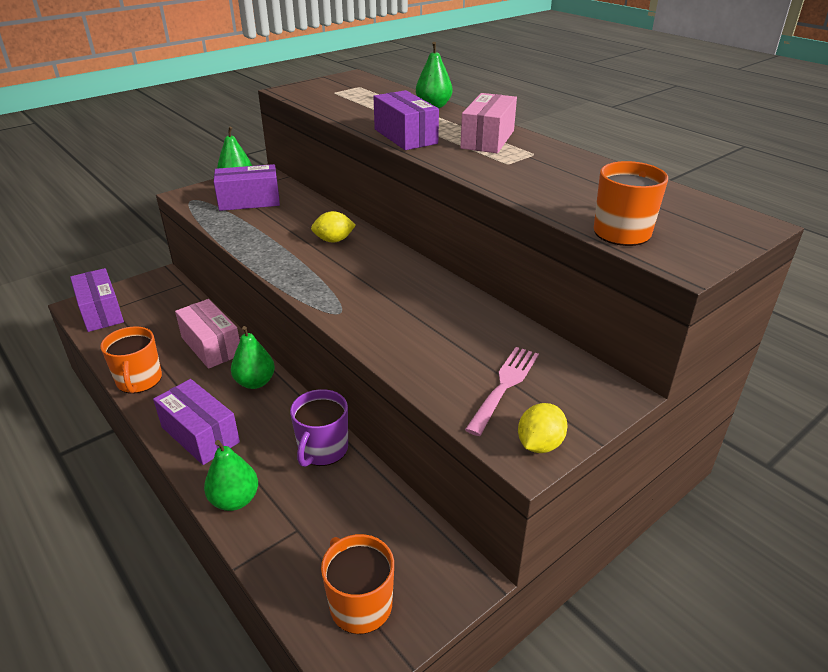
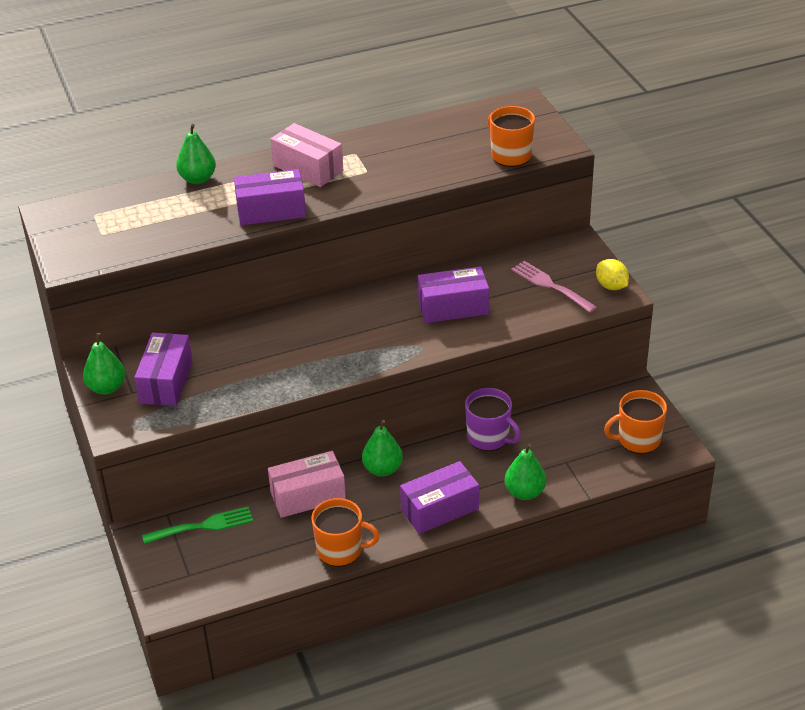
camera: 70 degrees left, 5 degrees up
(101, 312) = (191, 584): purple box -> purple box (453, 307)
(170, 302) = (203, 526): none -> green fork
(334, 240) = (294, 333): yellow lemon -> none

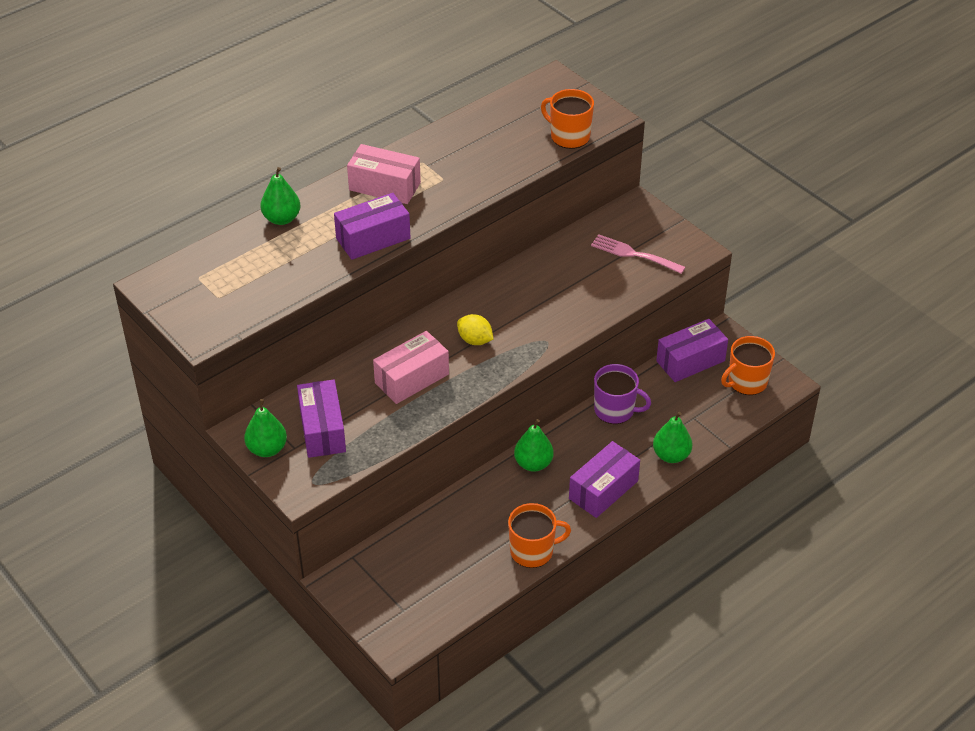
camera: 20 degrees left, 5 degrees up
(203, 526) = (393, 559): green fork -> none
(308, 496) = (477, 506): pink box -> pink box (412, 378)
(453, 307) = (556, 295): purple box -> purple box (690, 361)
(611, 286) = (688, 243): yellow lemon -> yellow lemon (475, 340)

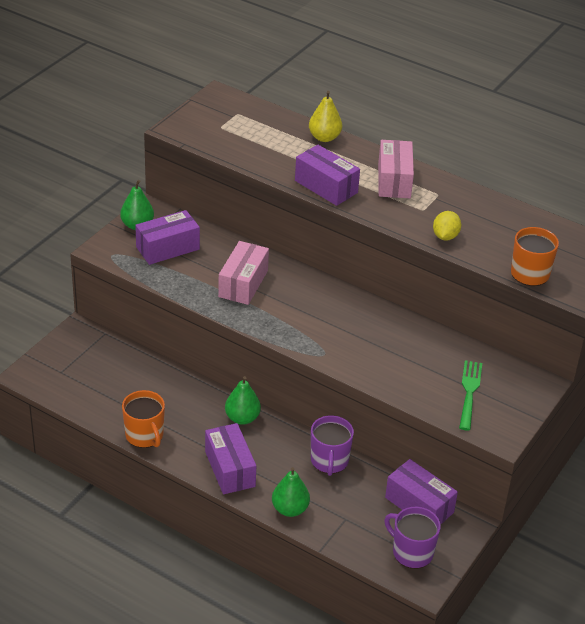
camera: 70 degrees right, 5 degrees down
(282, 219) = (324, 137): green pear -> yellow pear
(412, 378) = (243, 283): pink box -> pink box turned 75 degrees clockwise
(475, 340) = (304, 311): yellow lemon -> yellow lemon (445, 236)
(603, 490) = (230, 469): purple box -> purple box turned 45 degrees clockwise
(633, 254) = (469, 392): pink fork -> green fork
(746, 382) = (411, 552): orange mug -> purple mug

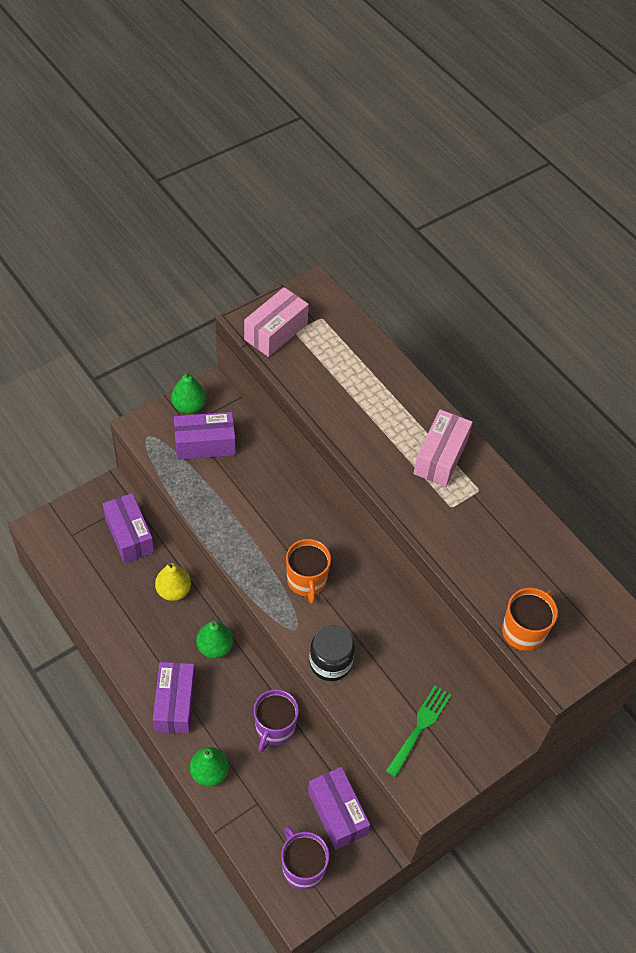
camera: 20 degrees right, 15 degrees up
(145, 435) = (114, 636): orange mug -> orange mug (307, 581)
(243, 283) = (257, 512): pink box -> pink box (276, 332)
(324, 137) = (396, 376): yellow pear -> yellow pear (173, 591)
(326, 186) = (364, 444): purple box -> purple box (129, 535)
(368, 369) = (330, 662): none -> black jar
(445, 236) = (457, 551): yellow lemon -> none

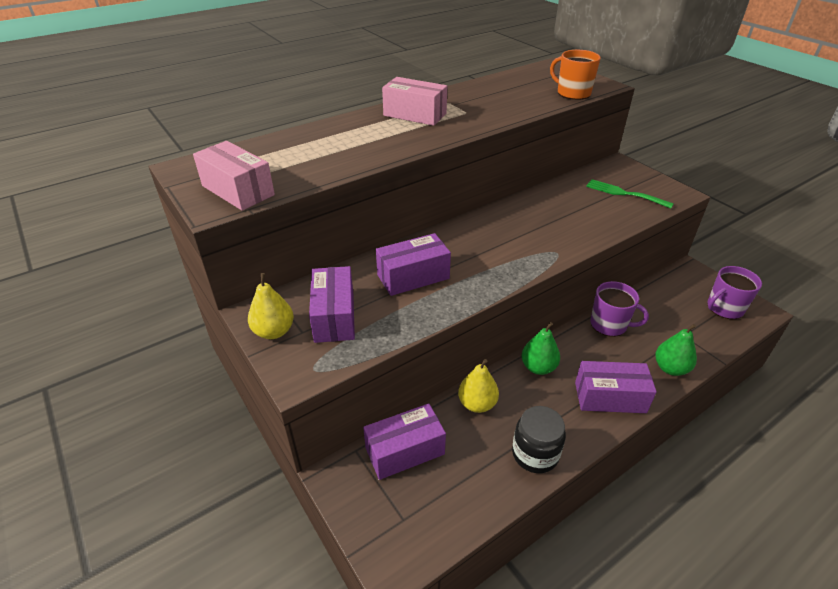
camera: 85 degrees left, 15 degrees down
(189, 406) = (274, 331): green pear -> yellow pear
(307, 581) = (504, 245): orange mug -> none
(330, 662) = (584, 233): black jar -> black jar (535, 454)
(337, 813) = (669, 288): purple box -> purple box (413, 277)

